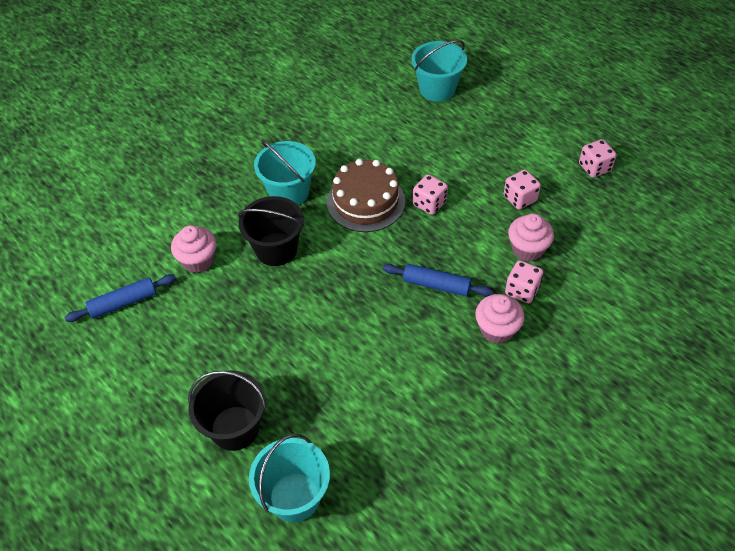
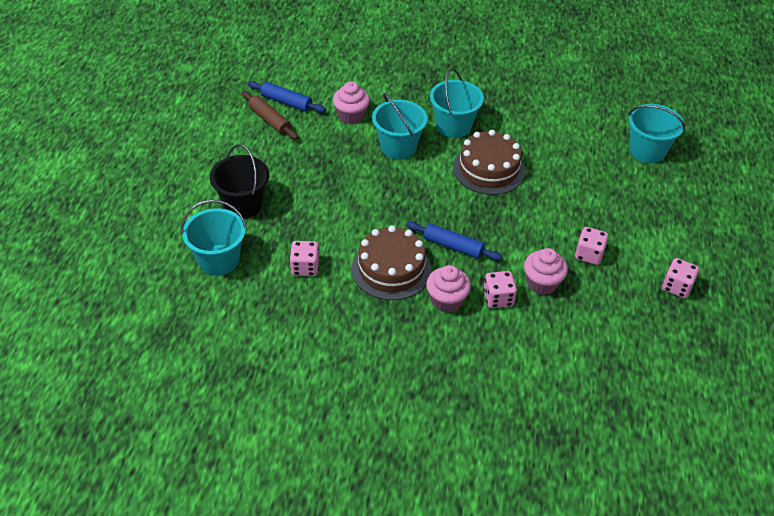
camera: 50 degrees right, 5 degrees down
(135, 333) = (269, 120): none -> brown rolling pin
(276, 249) = (398, 147): black bucket -> turquoise bucket
(426, 349) = (391, 269): none -> brown cake
(429, 203) = (525, 204): pink dice -> pink dice (305, 267)
(436, 285) = (453, 246): blue rolling pin -> blue rolling pin turned 45 degrees counterclockwise

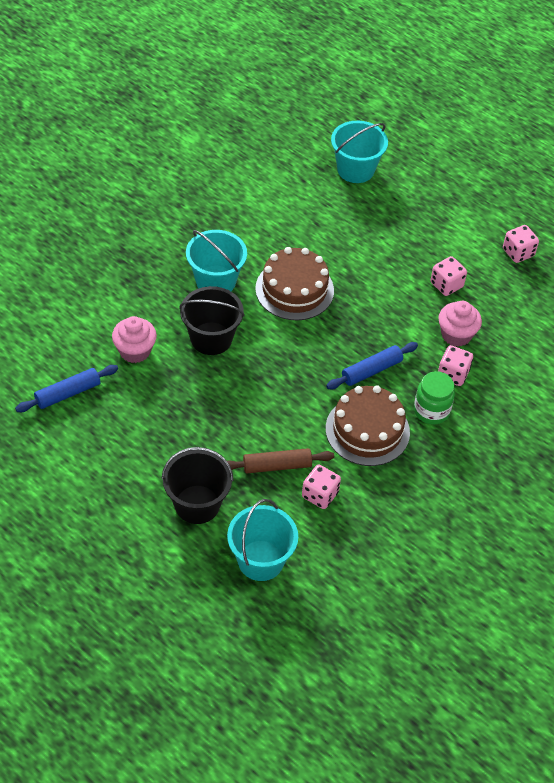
camera: 60 degrees left, 5 degrees up
(269, 120) = (85, 421): brown rolling pin -> brown rolling pin (277, 466)
(398, 147) = (211, 338): turquoise bucket -> black bucket
(446, 300) = (431, 411): pink cupcake -> green jar

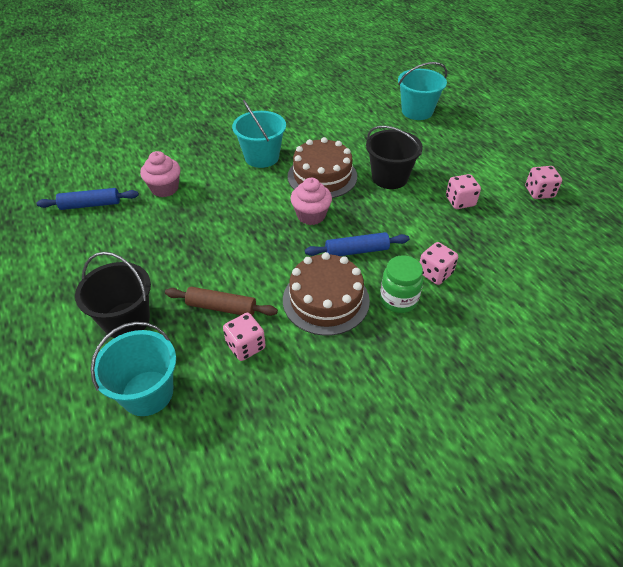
camera: 25 degrees right, 5 degrees down
(211, 338) = (231, 194): black bucket -> black bucket (389, 177)
(456, 335) = (452, 241): pink cupcake -> pink cupcake (311, 215)

